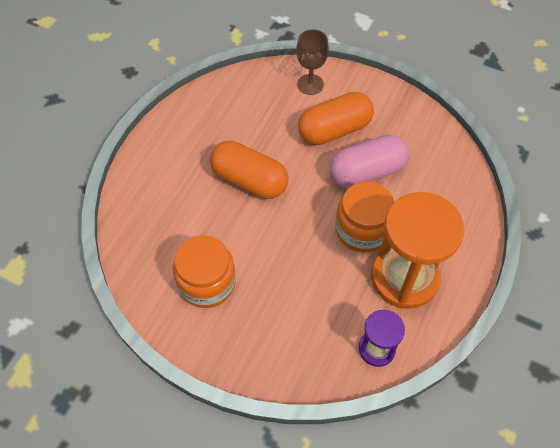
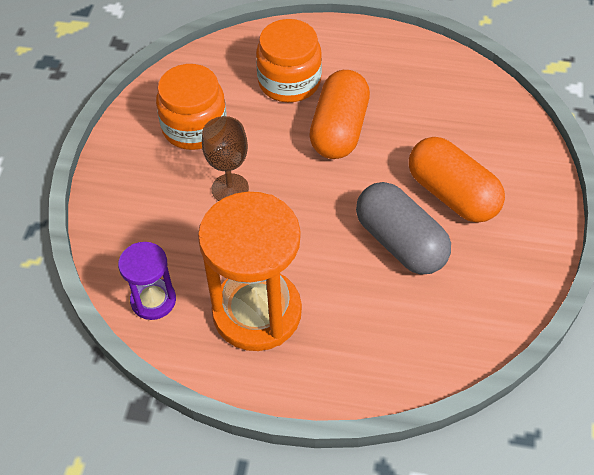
camera: 75 degrees right, 5 degrees down
(310, 84) = (513, 153): brown goblet -> brown goblet (230, 189)
(362, 229) = (311, 254): orange jar -> orange jar (289, 82)
(367, 172) = (400, 242): pink capsule -> grey capsule

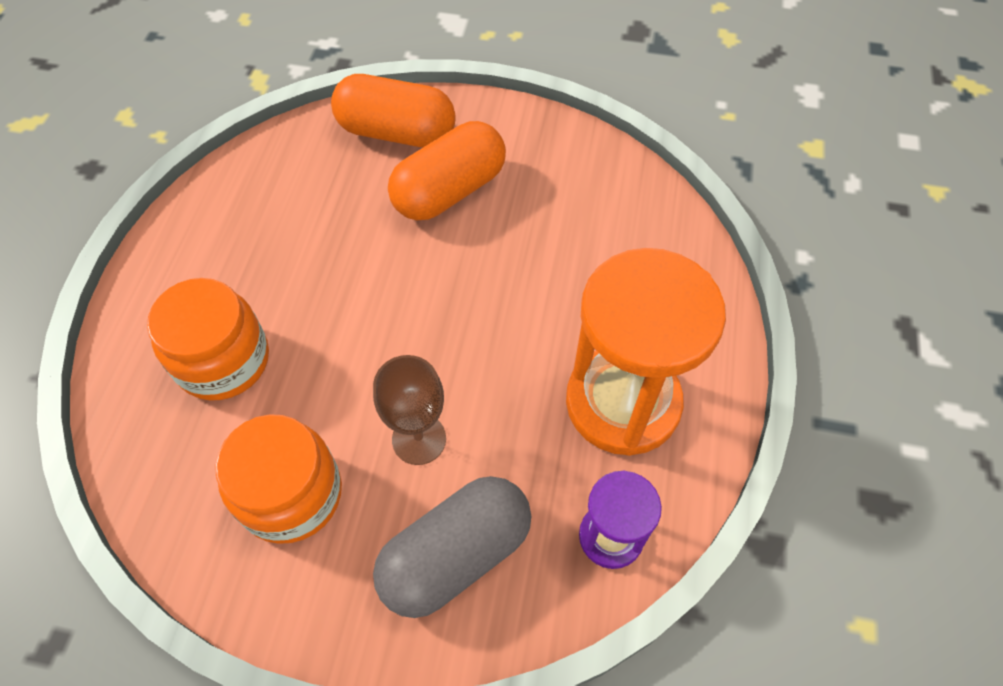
camera: 90 degrees left, 5 degrees up
(339, 130) = (329, 301): orange capsule -> orange capsule (396, 132)
(400, 242) = (517, 246): grey capsule -> grey capsule (456, 555)

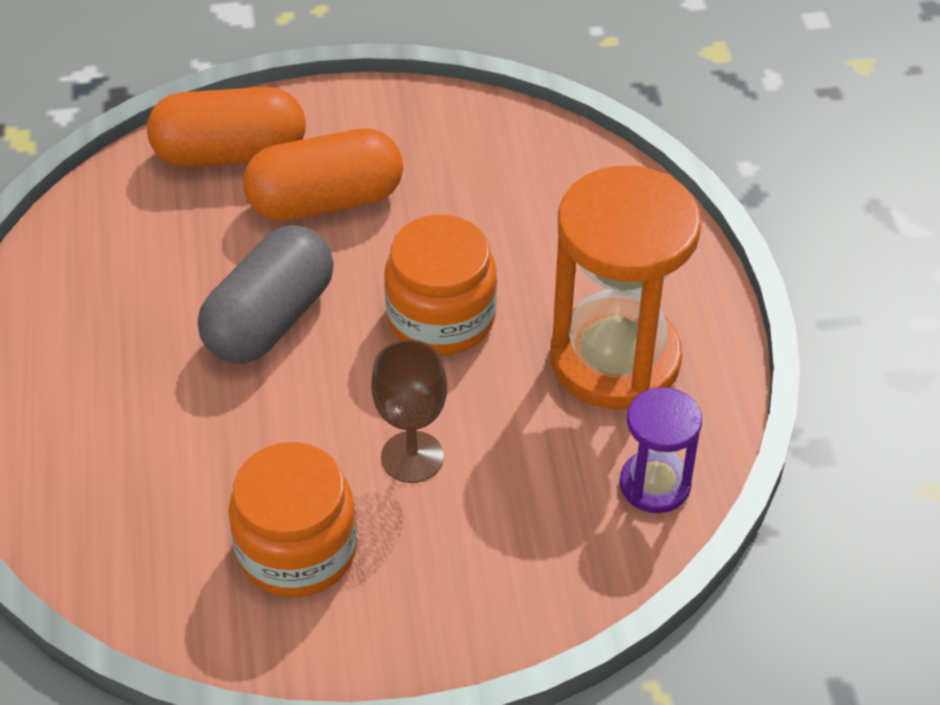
camera: 20 degrees left, 10 degrees down
(223, 360) = (148, 446): orange jar -> orange jar (441, 317)
(449, 191) = (325, 201): orange capsule -> orange capsule turned 45 degrees clockwise
(456, 555) = (503, 550): grey capsule -> grey capsule (270, 320)

